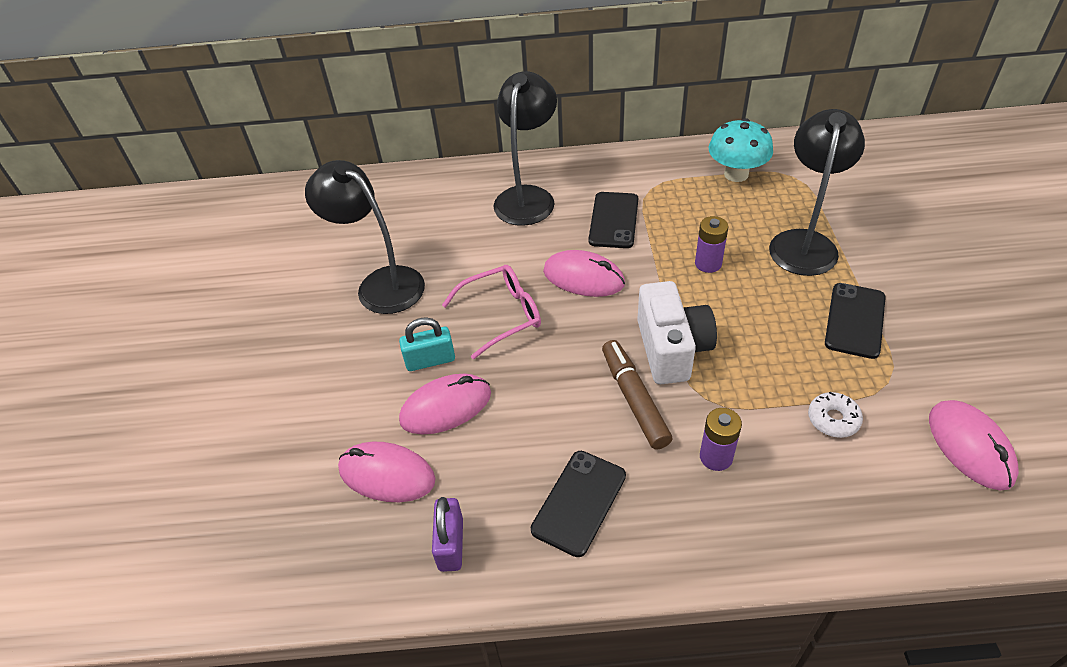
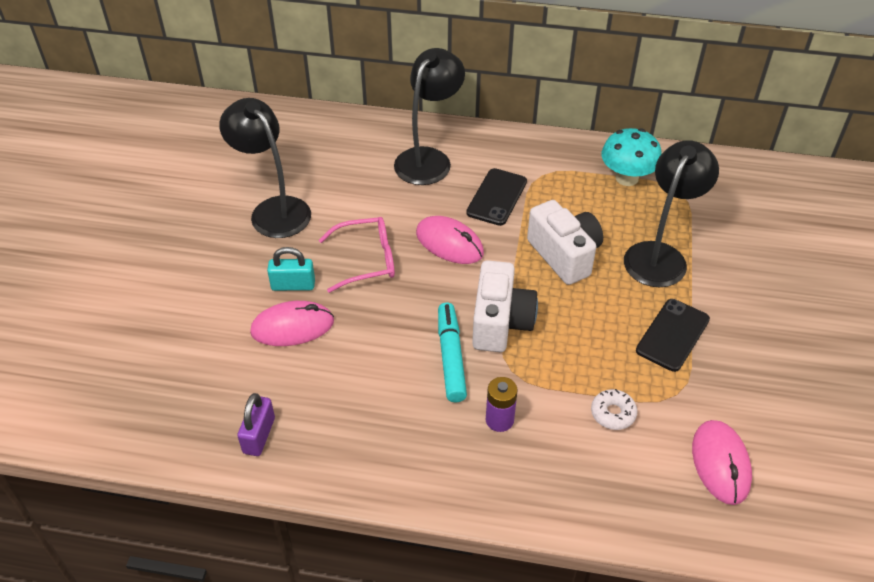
camera: 10 degrees right, 0 degrees up
(387, 475) = (227, 370): pink mouse -> none
(579, 502) = (372, 428): black phone -> none
(634, 400) = (451, 357): brown marker -> turquoise marker
(708, 263) = (564, 255): purple battery -> white camera

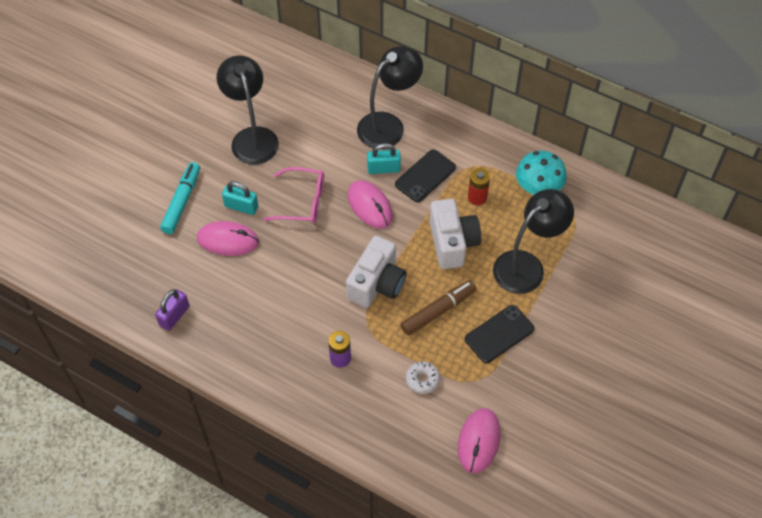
camera: 20 degrees right, 10 degrees up
(445, 202) = (383, 169): none -> turquoise padlock
(451, 357) = (328, 300): turquoise marker -> turquoise marker (181, 202)
(566, 203) = (477, 197): none -> red battery
(588, 331) = (438, 311): none -> brown marker

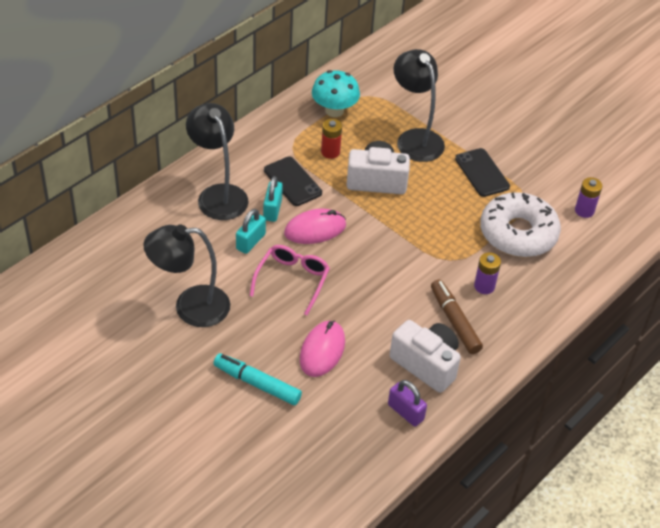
camera: 80 degrees left, 10 degrees down
(241, 206) = (281, 332): turquoise padlock -> turquoise padlock (250, 242)
(377, 283) = (408, 243): white camera -> white camera (426, 364)
(422, 380) = (518, 233): white donut -> white donut, size x2.46
(438, 311) = (448, 207): brown marker -> brown marker (454, 321)
(479, 441) = (584, 210): pink mouse -> purple battery

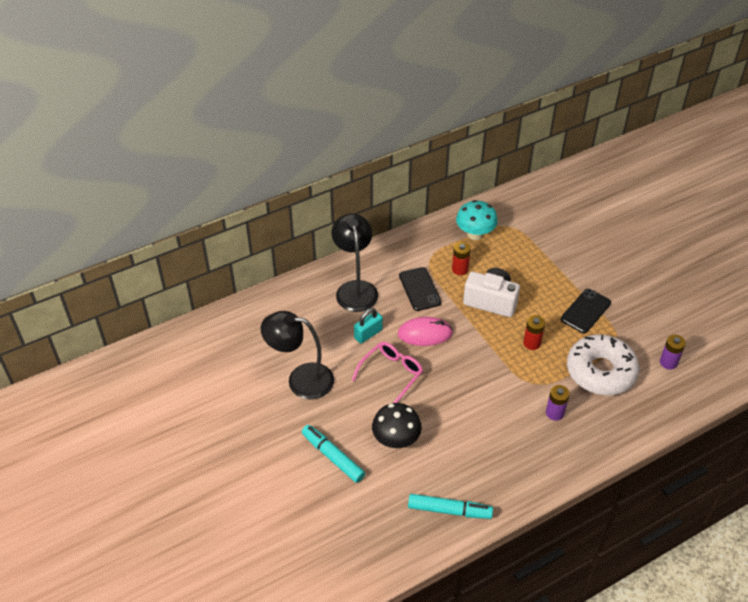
camera: 20 degrees right, 0 degrees up
(272, 210) = (395, 310): turquoise padlock -> none
(322, 351) = (396, 440): pink mouse -> black mushroom
(405, 412) = (449, 510): purple padlock -> turquoise marker
(415, 138) = (536, 270): black lamp -> none
(426, 364) = (481, 472): white camera -> none
(435, 217) = (532, 343): none -> red battery
(454, 321) = (518, 439): brown marker -> none
(482, 173) = (585, 311): black phone -> black phone turned 45 degrees clockwise

